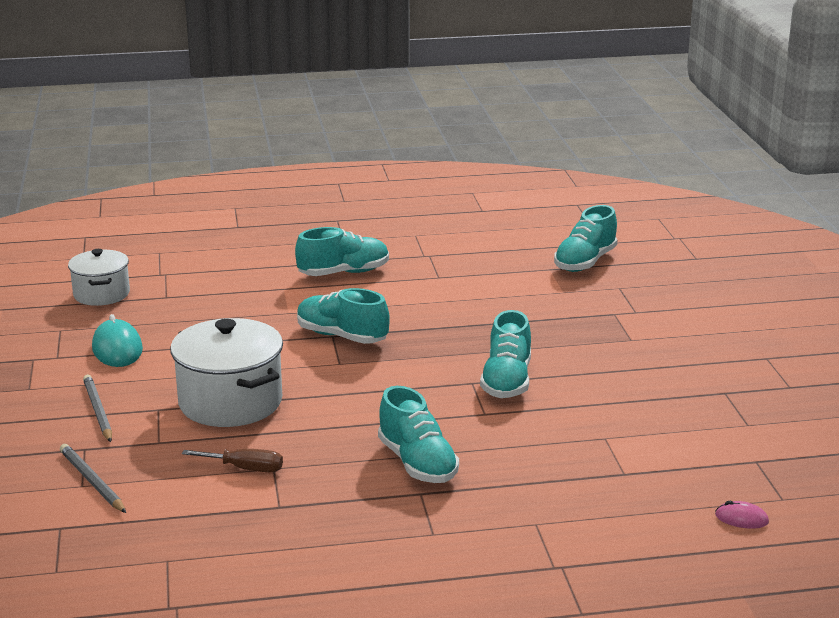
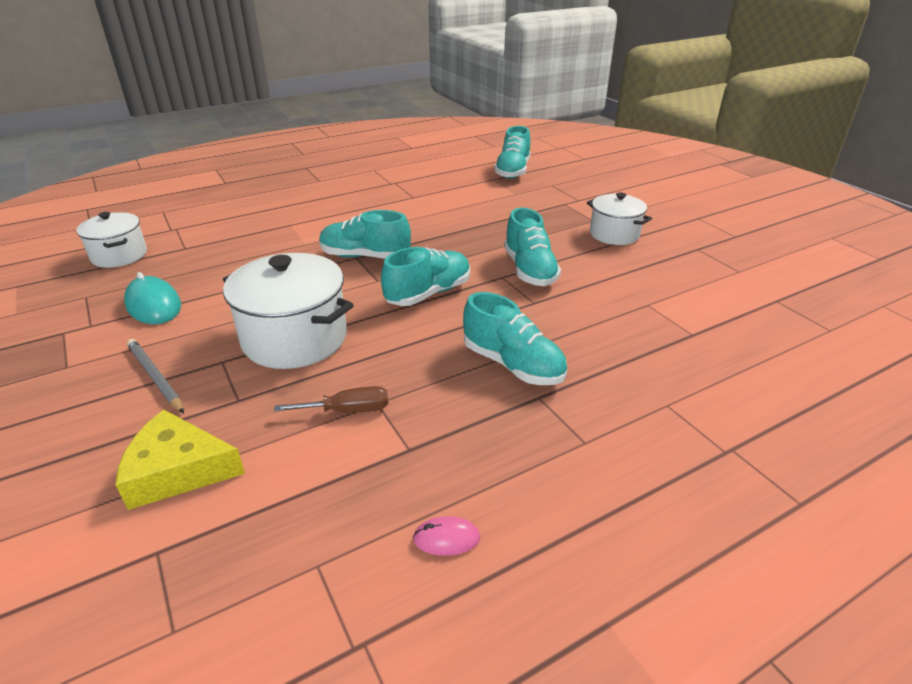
camera: 20 degrees left, 10 degrees up
(92, 481) = (178, 470): grey pencil -> yellow cheese
(344, 273) = (335, 205): turquoise shoe -> turquoise shoe (428, 293)
(640, 359) = (614, 234): none -> white pot
(741, 518) = (822, 356): pink mouse -> pink mouse (446, 538)

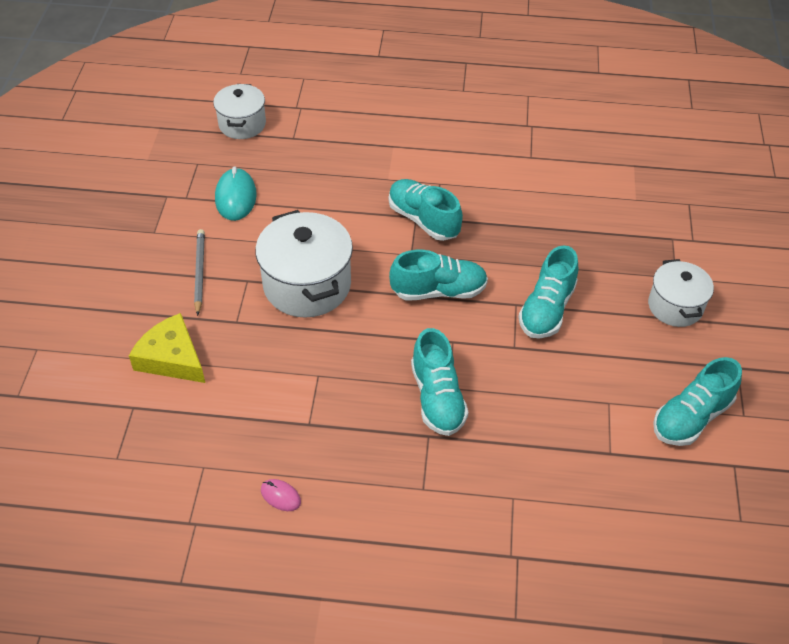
camera: 35 degrees right, 15 degrees up
(348, 410) = (295, 371): brown screwdriver -> none
(513, 171) = (669, 162): turquoise shoe -> turquoise shoe (691, 417)

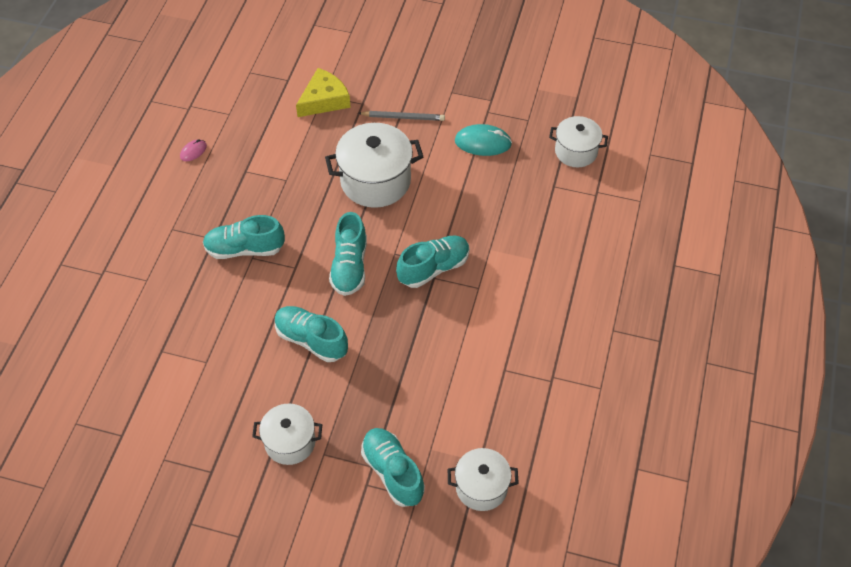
camera: 100 degrees right, 5 degrees up
(659, 162) = (481, 487): none -> white pot
(691, 417) = (174, 418): turquoise shoe -> turquoise shoe (392, 472)

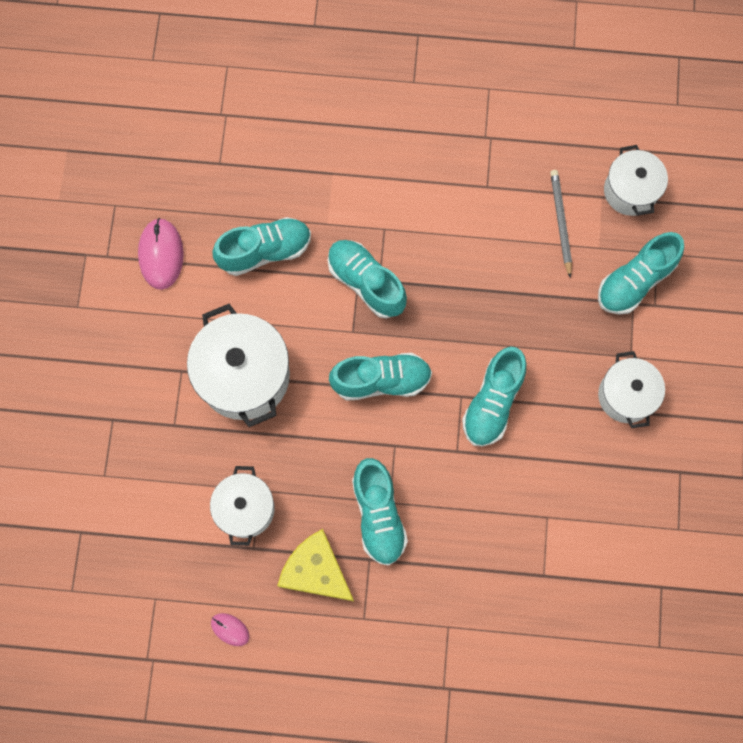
camera: 100 degrees left, 20 degrees up
(324, 100) = (112, 472): yellow cheese -> yellow cheese (316, 570)
(403, 117) = (130, 361): grey pencil -> grey pencil (560, 222)
(473, 206) = (265, 251): none -> turquoise shoe
(483, 142) = (161, 255): turquoise mouse -> pink mouse
(576, 151) = (160, 143): white pot -> white pot (245, 509)

